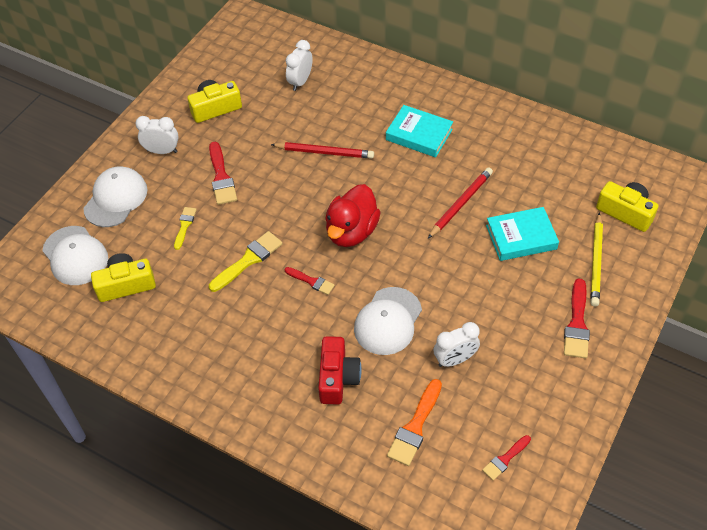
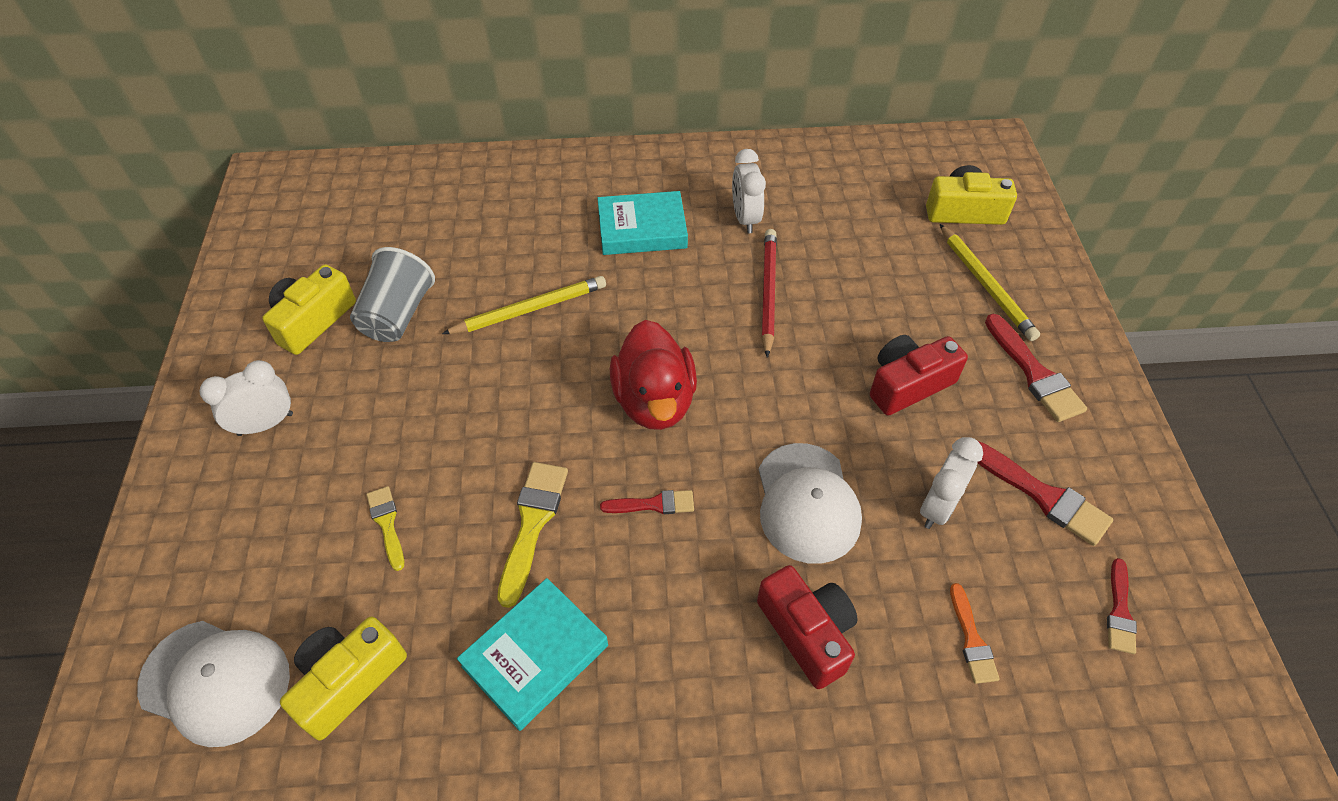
camera: 35 degrees left, 0 degrees up
(116, 199) = (231, 541): white cap -> none
(221, 177) = (396, 418): red brush -> red brush (1042, 495)
(257, 124) = (398, 315): none -> grey cup
(300, 82) = (421, 230): white clock -> white clock (745, 218)
(324, 152) = (530, 309): red pencil -> yellow pencil
(415, 426) = (972, 639): orange brush -> orange brush, size x0.61
(496, 292) = (908, 384): none -> red camera
(521, 237) = (876, 298): turquoise book -> turquoise book (535, 656)

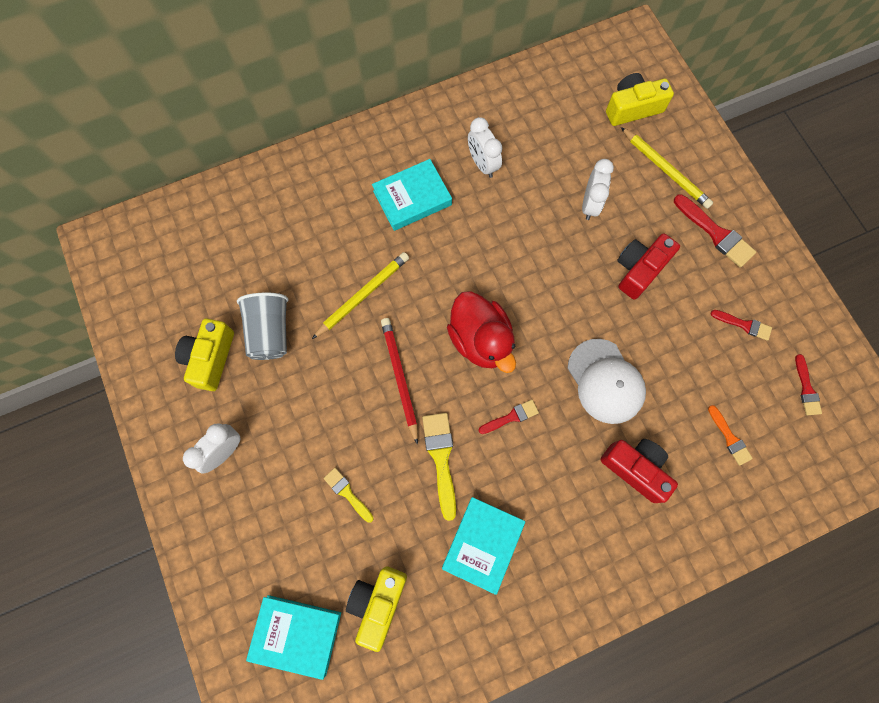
camera: 20 degrees left, 20 degrees up
(216, 681) = (296, 635): white cap -> turquoise book
(768, 292) = (522, 225): red pencil -> red pencil (400, 378)
(938, 507) = (685, 355): white clock -> white clock (590, 204)
(1042, 495) = (744, 325): red brush -> red brush, size x0.61

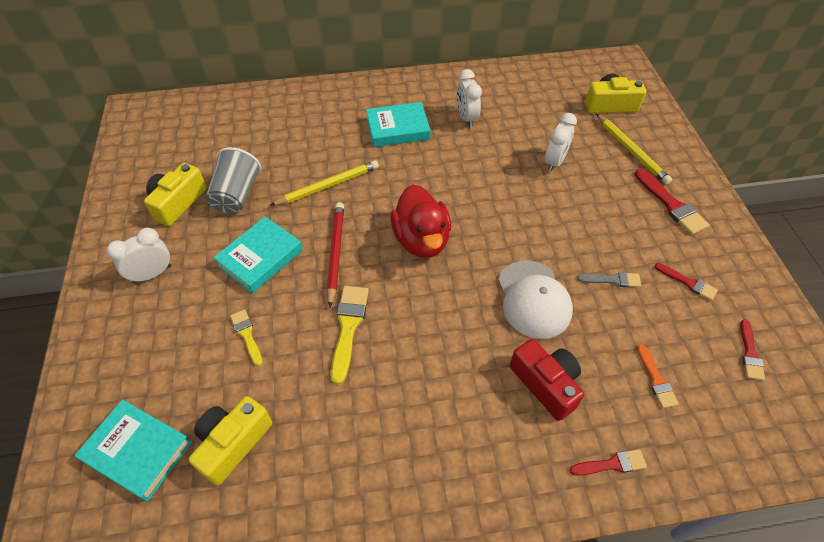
camera: 15 degrees right, 20 degrees down
(483, 544) = (362, 415): turquoise book -> turquoise book (260, 258)
(511, 417) = (430, 308): red brush -> red brush (611, 464)
(639, 270) = (589, 217): red camera -> none
(674, 340) = (612, 280): none -> grey brush

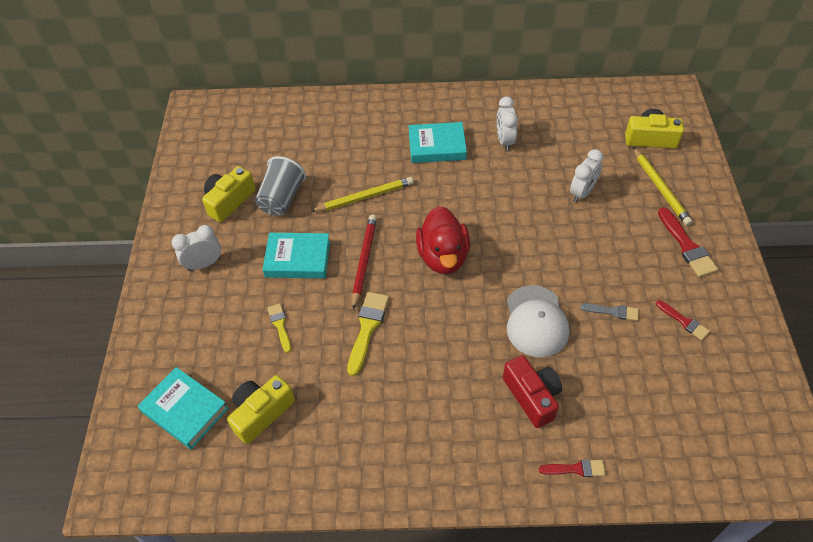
camera: 10 degrees right, 0 degrees up
(260, 258) = (297, 259): turquoise book -> turquoise book turned 45 degrees clockwise
(656, 379) = (632, 404): orange brush -> none
(750, 353) = (725, 391): red brush -> none

